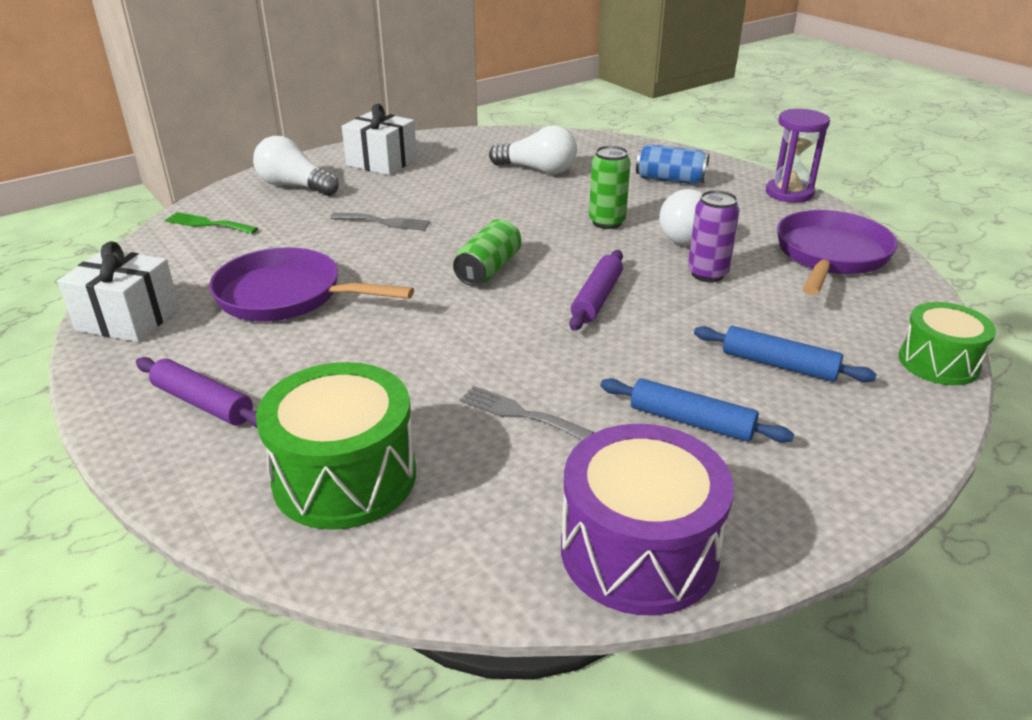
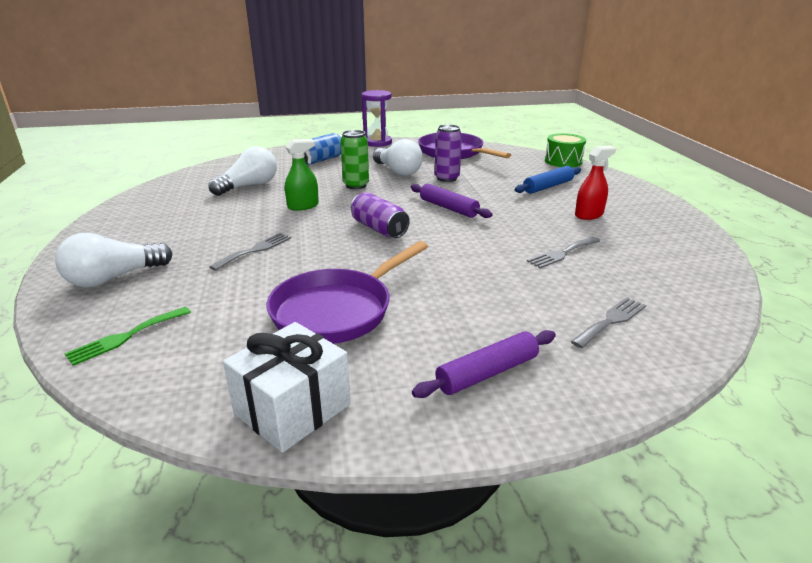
camera: 65 degrees left, 5 degrees down
(345, 477) = (611, 321): green drum -> grey fork
(382, 162) = (134, 232): white gift -> none
(488, 269) = (379, 229): green can -> purple can
(512, 212) = (303, 206): none -> green spray bottle
(639, 551) = (692, 250): purple drum -> none
(691, 422) = (589, 215): blue rolling pin -> red spray bottle

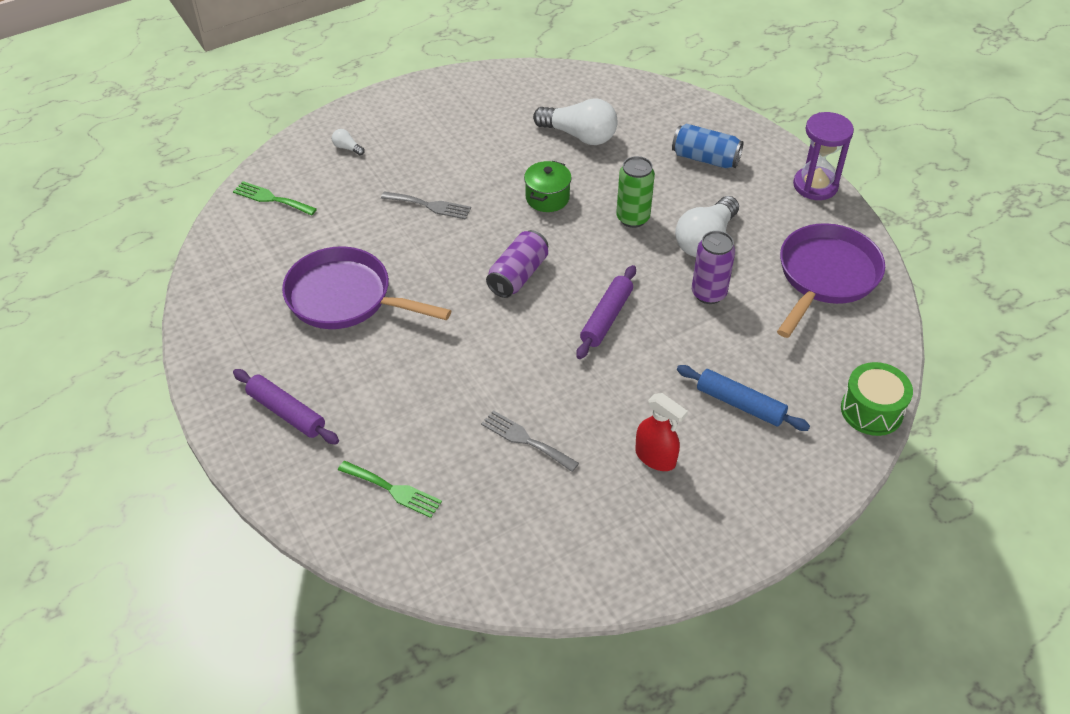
camera: 70 degrees right, 20 degrees up
(114, 278) = (347, 148): white light bulb -> white light bulb, size x0.42
(292, 409) = (218, 317): white gift -> none
(303, 206) = (547, 198): green spray bottle -> green pot
(611, 321) = (393, 490): grey fork -> green fork

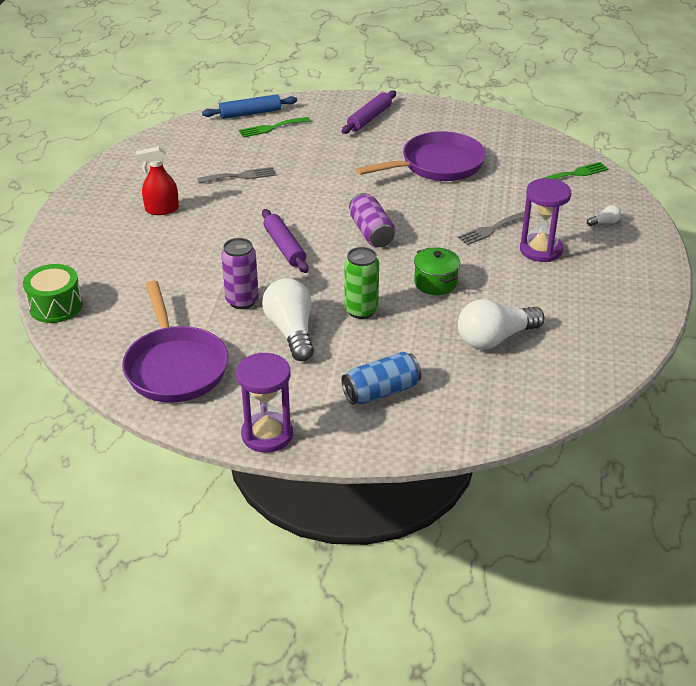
camera: 130 degrees right, 10 degrees down
(286, 412) = (369, 118): purple rolling pin -> purple rolling pin turned 45 degrees counterclockwise
(431, 164) = (540, 250): none -> purple hourglass
(740, 404) = (144, 258): blue rolling pin -> blue rolling pin (250, 113)

